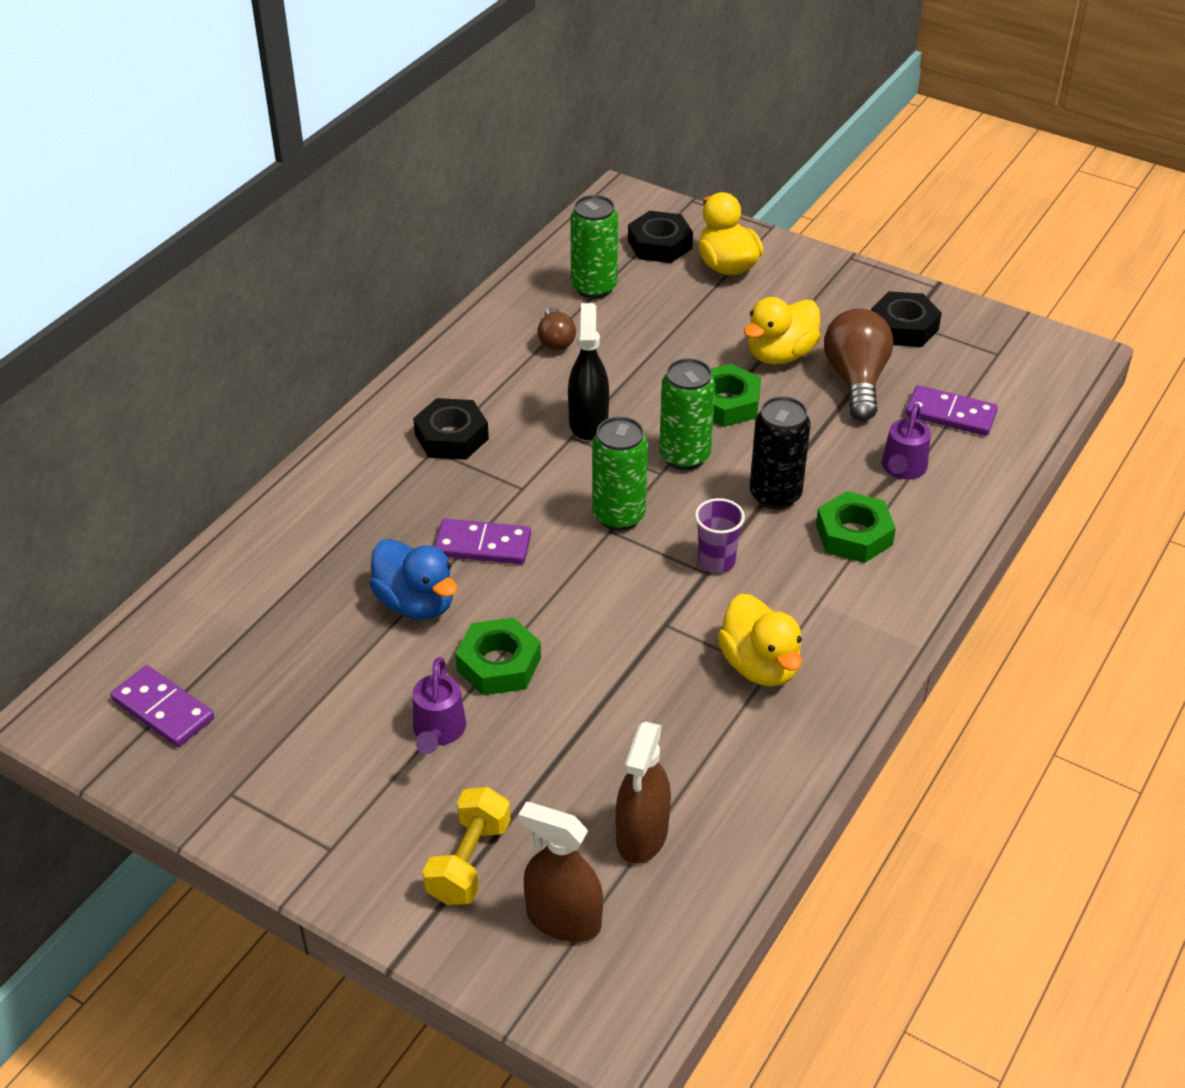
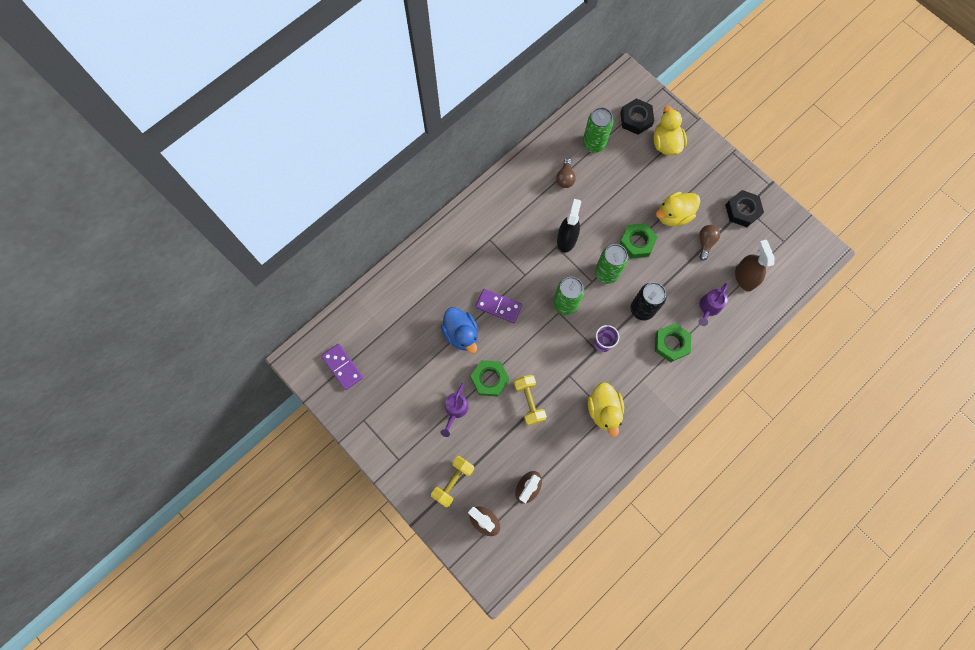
camera: 15 degrees right, 30 degrees up
(451, 437) = (499, 233): black nut -> none
(596, 684) = (529, 402): none -> yellow dumbbell
(856, 380) = (705, 243): brown light bulb -> brown light bulb, size x0.57
(950, 414) = (744, 277): purple domino -> brown spray bottle

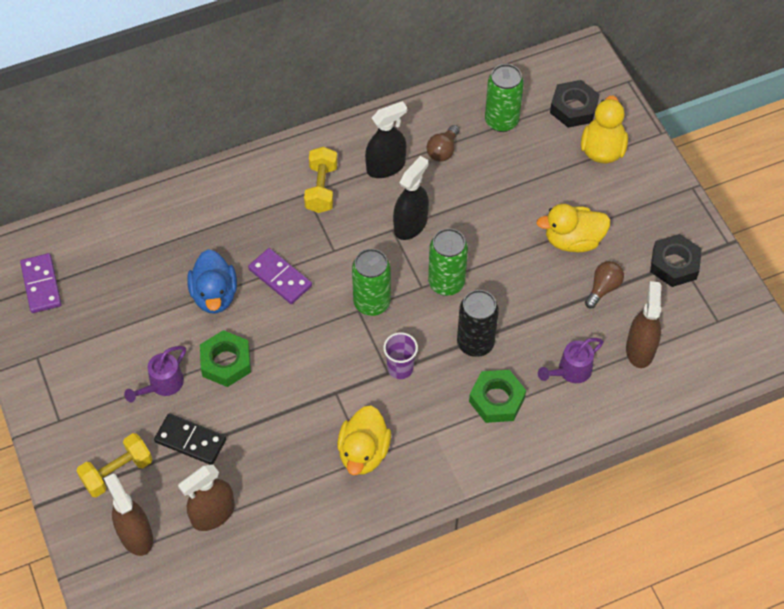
camera: 20 degrees right, 15 degrees down
(491, 442) = (190, 441): none -> black domino
(529, 402) = (266, 407): yellow dumbbell -> yellow dumbbell (321, 188)
(533, 202) = (386, 166): none -> black spray bottle
(637, 242) = (506, 258): green nut -> none

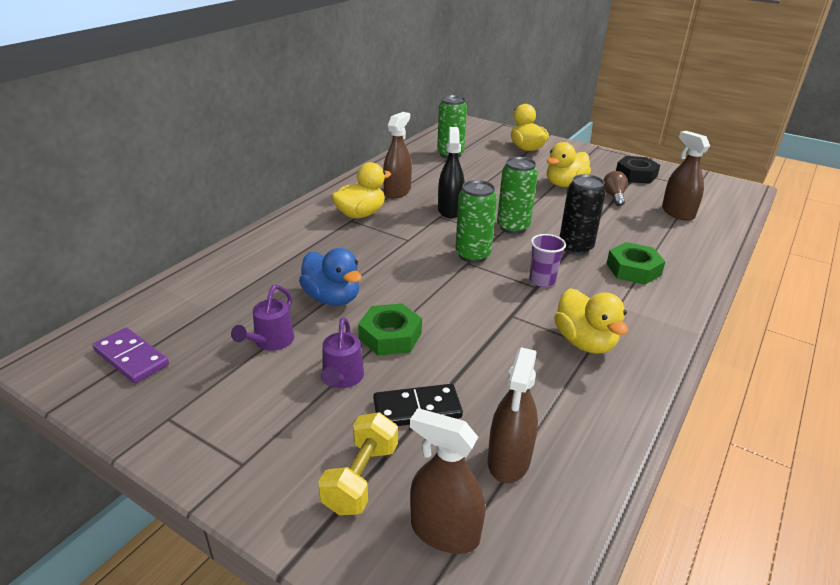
camera: 35 degrees left, 25 degrees down
(280, 278) = (381, 268): purple domino -> none
(321, 188) = (360, 214): yellow dumbbell -> yellow duck
(386, 166) = (397, 191): black spray bottle -> brown spray bottle
(443, 150) = (428, 174): brown light bulb -> none
(570, 371) = (655, 237): purple watering can -> purple watering can (270, 342)
(573, 108) = (486, 139): black nut -> none

